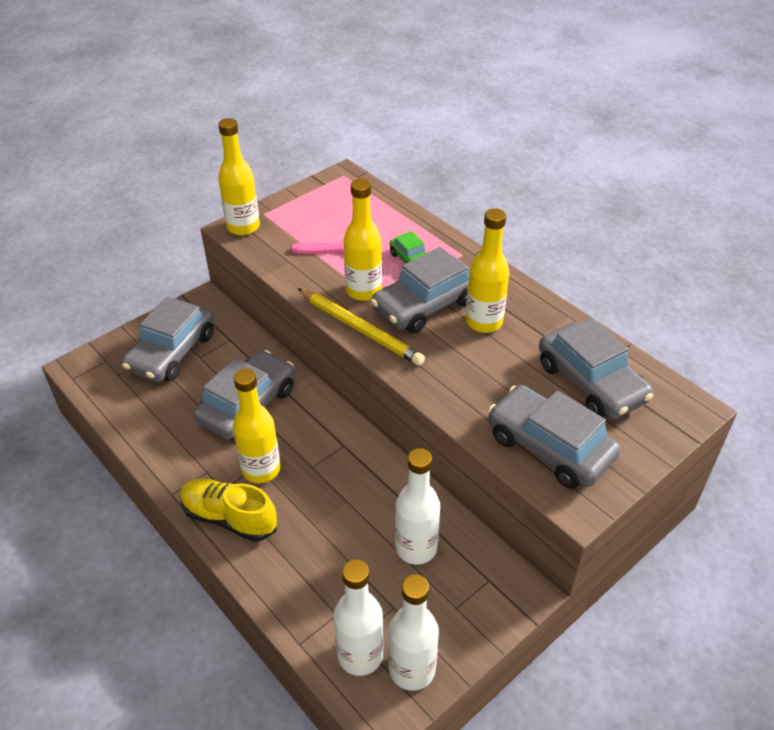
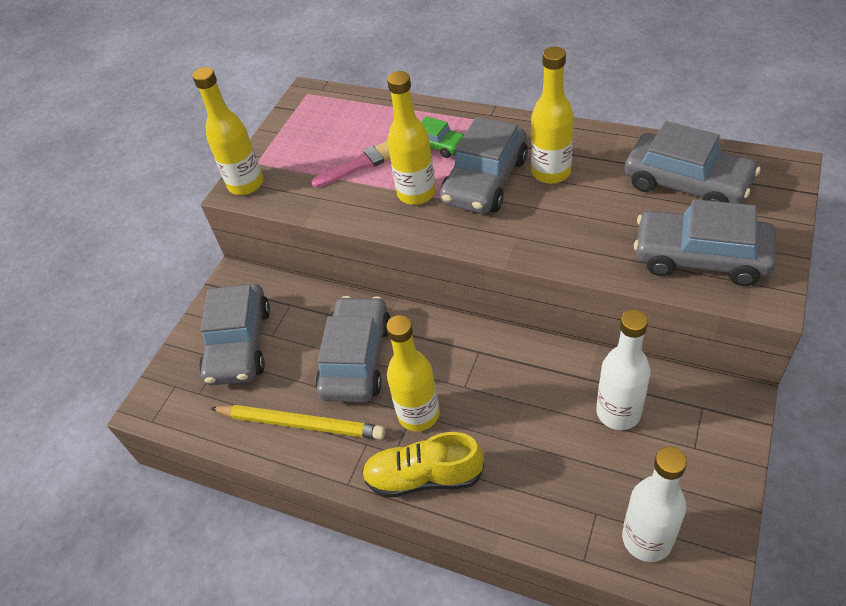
camera: 20 degrees left, 5 degrees up
(360, 329) = (443, 230): yellow pencil -> yellow pencil (300, 424)
(412, 669) = (701, 526): white bottle -> none

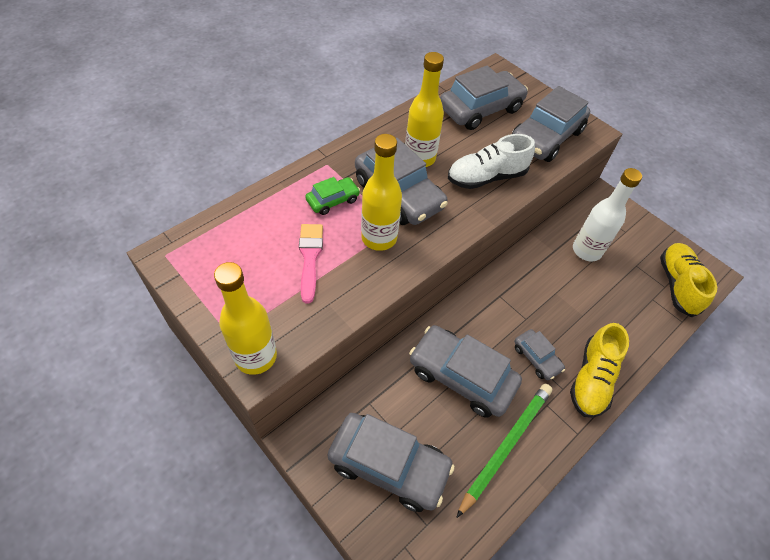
camera: 75 degrees left, 5 degrees up
(300, 424) = (506, 446): yellow pencil -> green pencil
(418, 414) = (536, 358): yellow bottle -> grey car
(572, 232) = (486, 177): none -> white shoe
(647, 539) = (677, 285): white bottle -> yellow shoe

